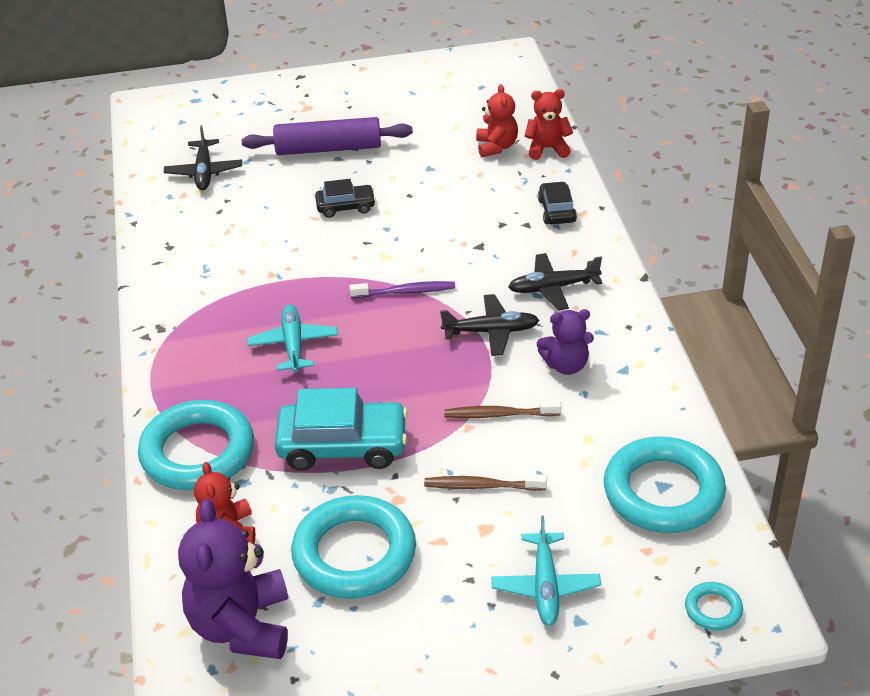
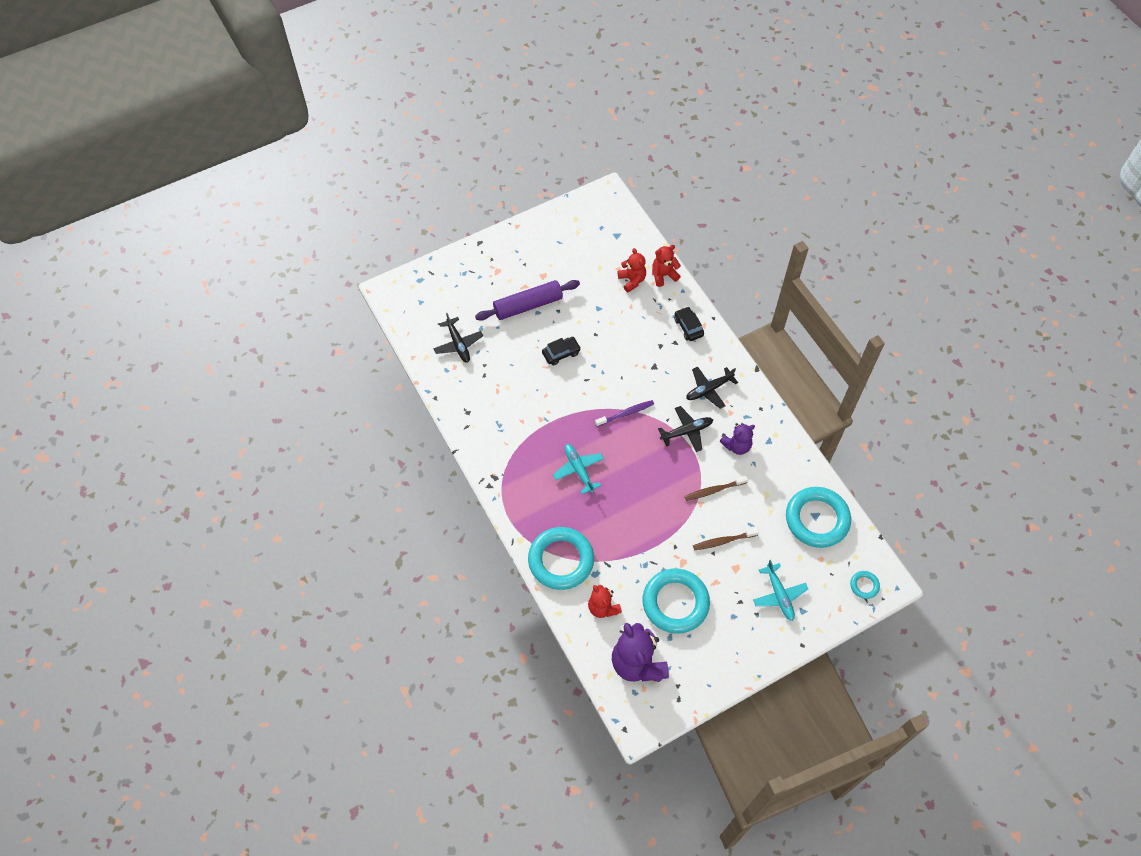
camera: 20 degrees left, 20 degrees up
(343, 446) = (639, 534): turquoise car -> none

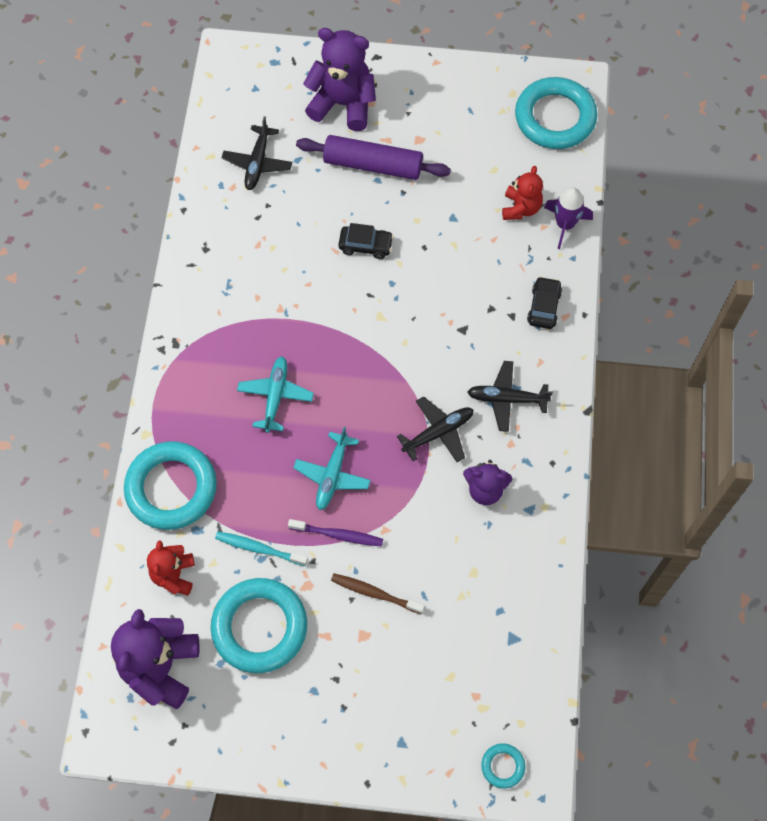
camera: 35 degrees right, 5 degrees up
(482, 281) = (343, 104): none -> purple teddy bear
(626, 413) = (383, 364): purple toothbrush -> purple toothbrush (338, 535)
(639, 560) = (259, 548): none -> turquoise toothbrush
(663, 275) = (565, 224): red teddy bear -> purple rocket
(686, 431) = (438, 432): black plane -> black plane turned 45 degrees counterclockwise
(714, 490) = (413, 525): brown toothbrush -> none
(779, 595) = (388, 704): turquoise plane -> turquoise plane (332, 475)
(817, 519) = (510, 645): turquoise ring -> turquoise ring (555, 117)

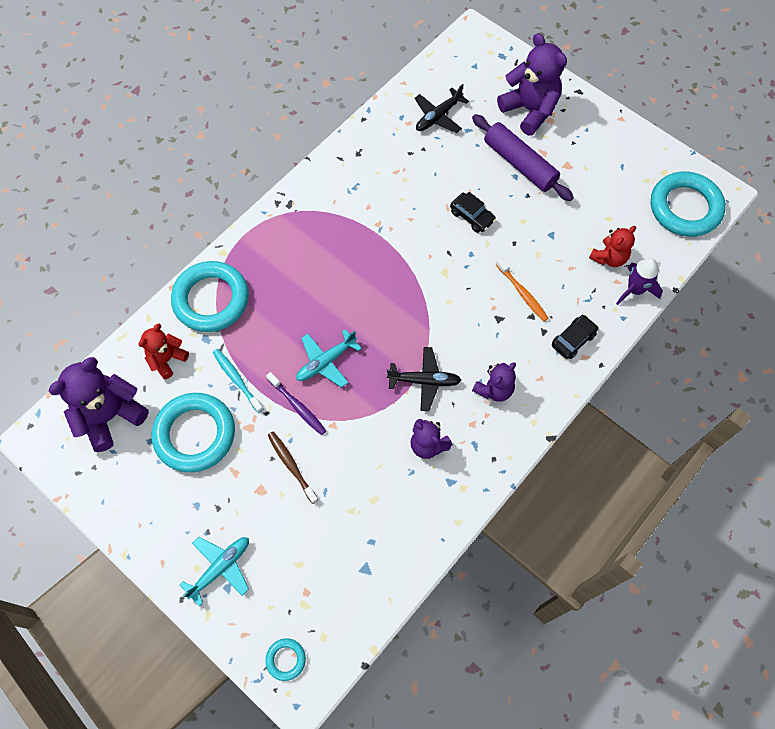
camera: 35 degrees right, 0 degrees up
(275, 396) = (328, 282): turquoise plane -> turquoise plane (220, 568)
(467, 291) = (522, 293): none -> orange toothbrush
(506, 399) = (494, 389): black plane -> purple teddy bear

